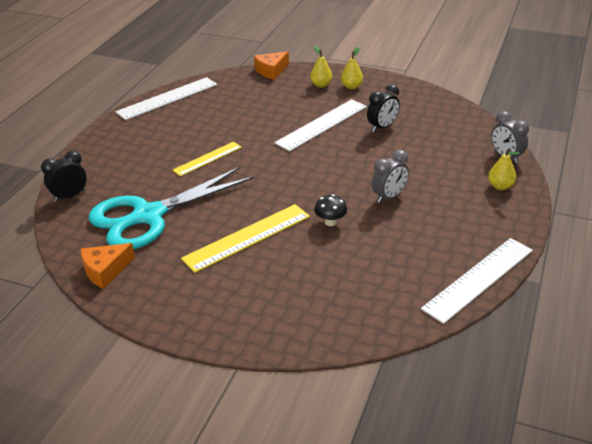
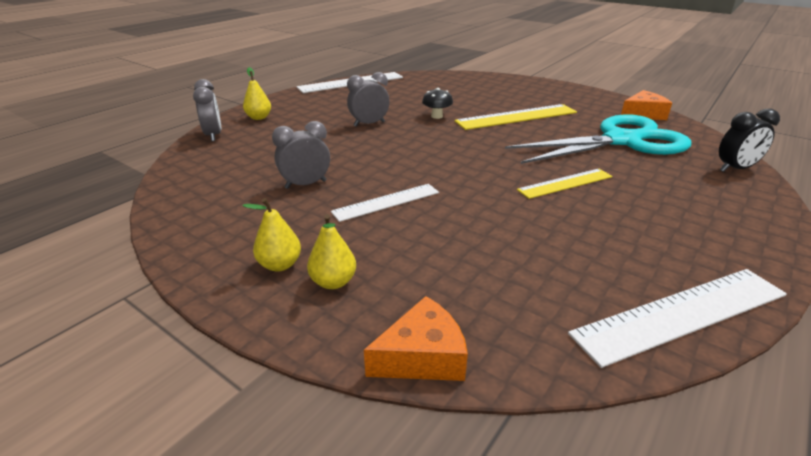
camera: 165 degrees left, 5 degrees down
(322, 125) = (386, 202): white ruler -> white ruler, size x0.63
(382, 127) = (306, 184): black clock -> grey clock

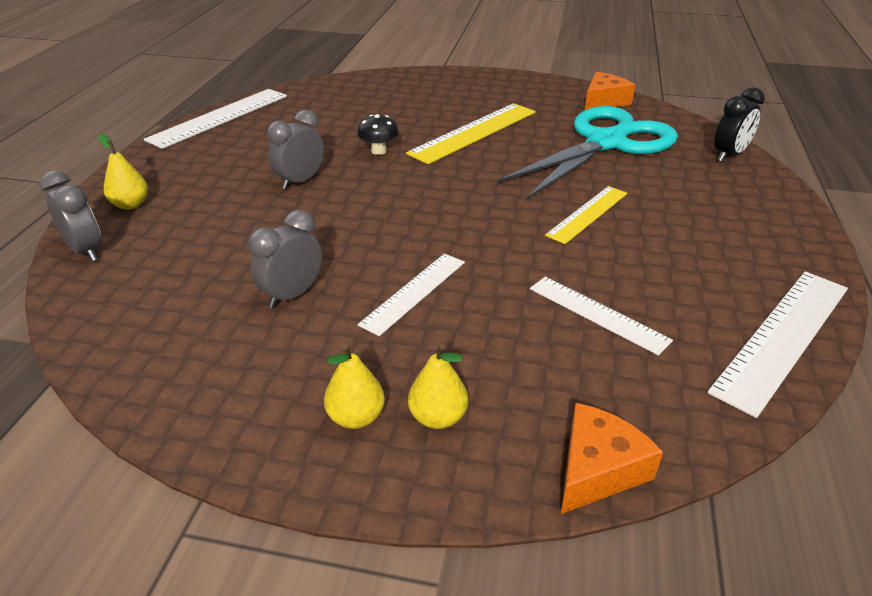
camera: 25 degrees left, 5 degrees up
(516, 250) = (597, 314): none -> white ruler

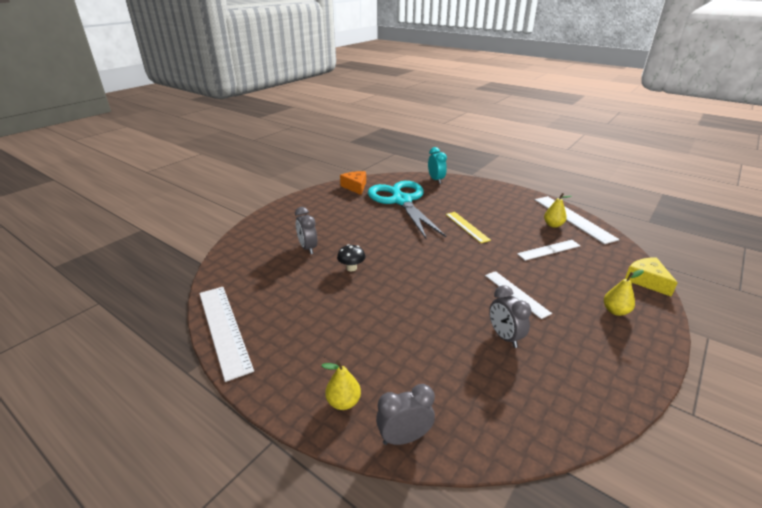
camera: 65 degrees left, 5 degrees down
(300, 181) = (369, 307): grey clock -> grey clock (308, 248)
(356, 417) = (614, 335): yellow pear -> yellow pear (553, 225)
(474, 132) = (356, 231): yellow ruler -> none
(597, 469) = (646, 281): orange cheese -> yellow cheese
(729, 155) = (436, 180): black clock -> turquoise clock

